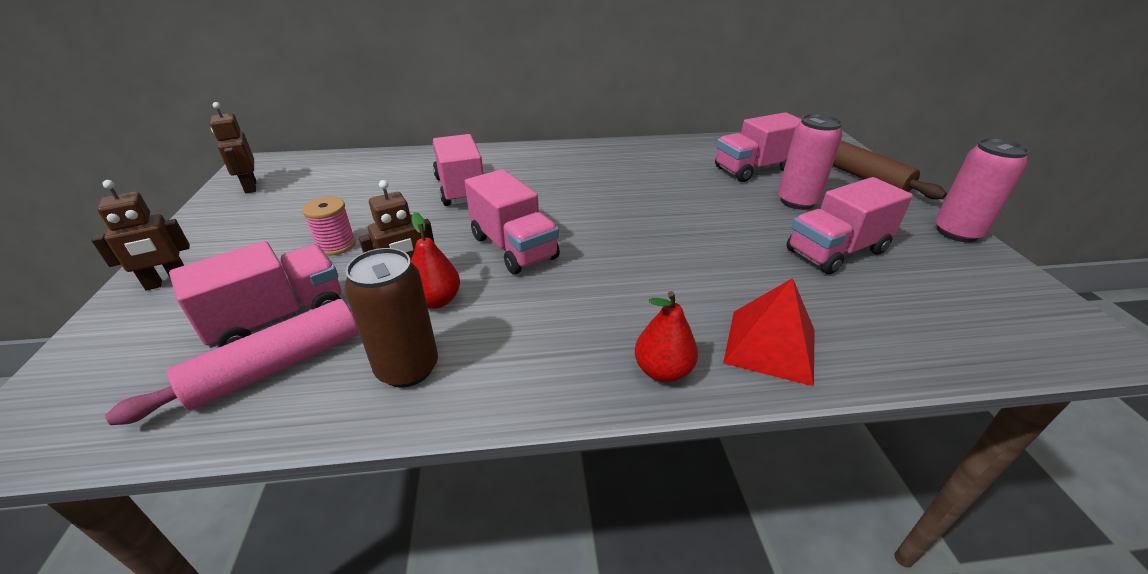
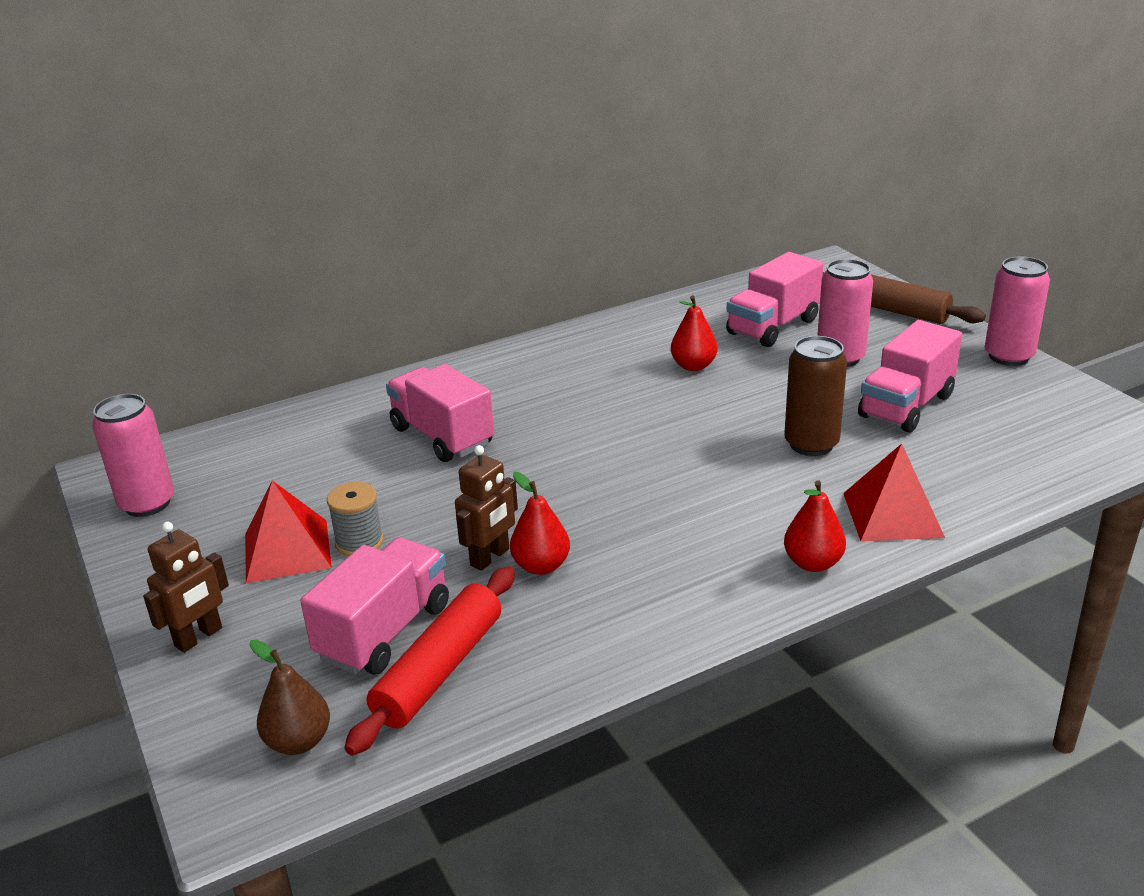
camera: 20 degrees left, 5 degrees down
(120, 392) = (298, 741): none -> brown pear
(250, 187) = (147, 503): brown robot -> pink can
(278, 365) = (439, 670): pink rolling pin -> red rolling pin
(288, 238) = (287, 550): none -> red pyramid
(336, 245) = (359, 542): pink spool -> grey spool
(407, 368) = (574, 632): brown can -> brown can (811, 444)
(513, 247) = (573, 489): pink truck -> none
(674, 183) = (693, 366): none -> red pear

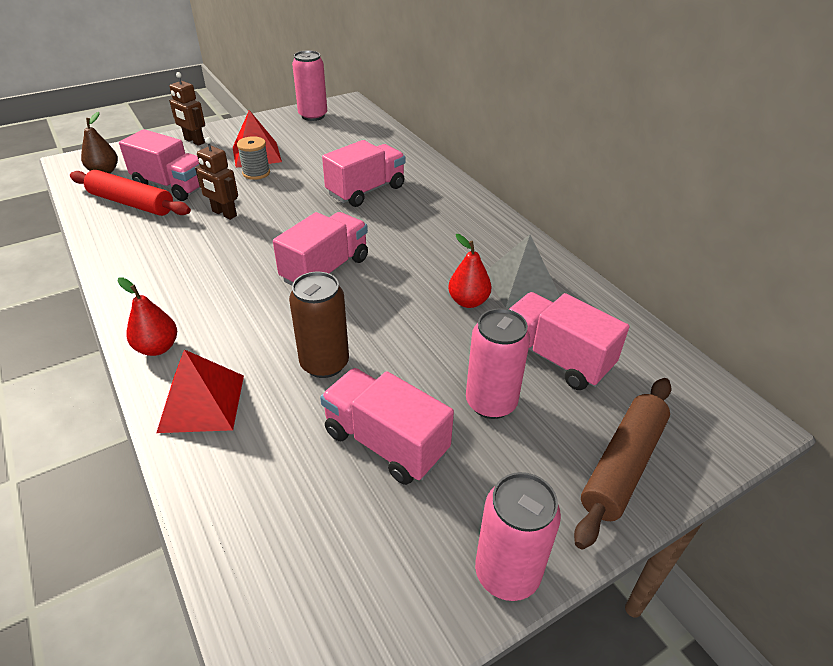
camera: 85 degrees right, 10 degrees up
(541, 566) = (207, 231): red pear -> none
(639, 456) = (325, 270): none -> pink truck
(661, 337) = (521, 284): none -> grey pyramid

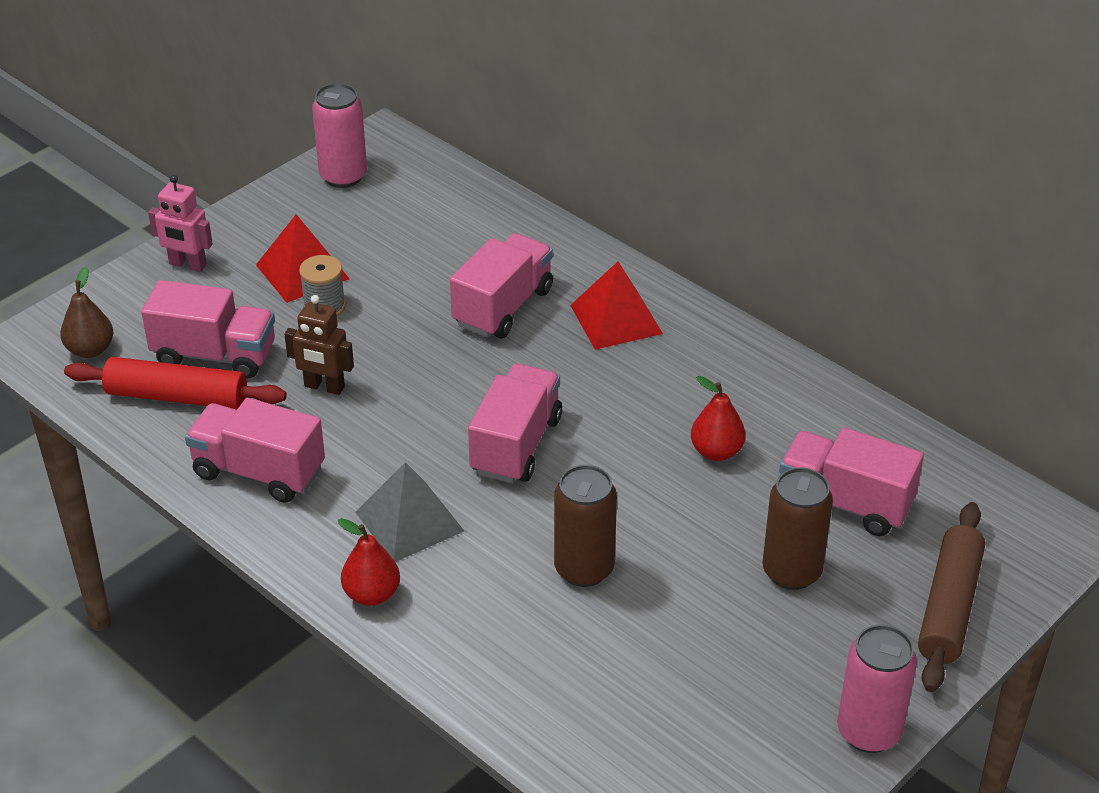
camera: 15 degrees left, 0 degrees up
(194, 141) = (187, 265): brown robot -> pink robot
(201, 403) = (470, 645): red pyramid -> red pyramid (616, 319)
(385, 442) = (697, 640): pink truck -> pink truck (258, 472)
(491, 403) = (791, 572): pink can -> brown can
(521, 284) = (772, 414): grey pyramid -> grey pyramid (409, 521)

